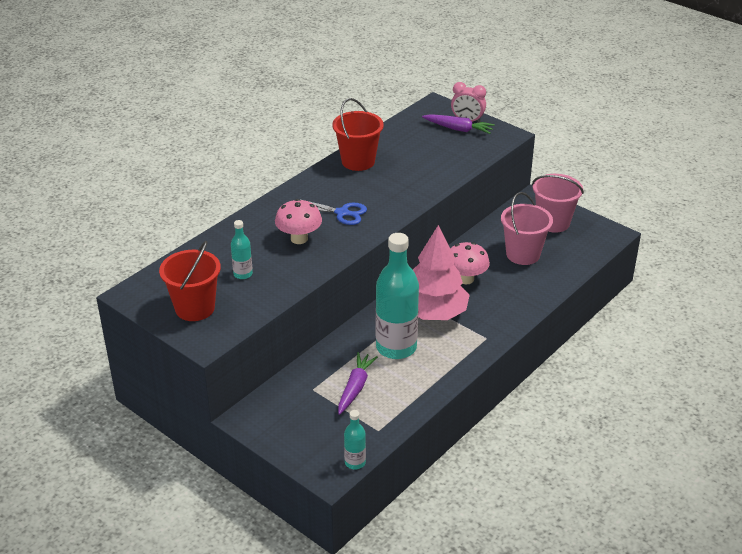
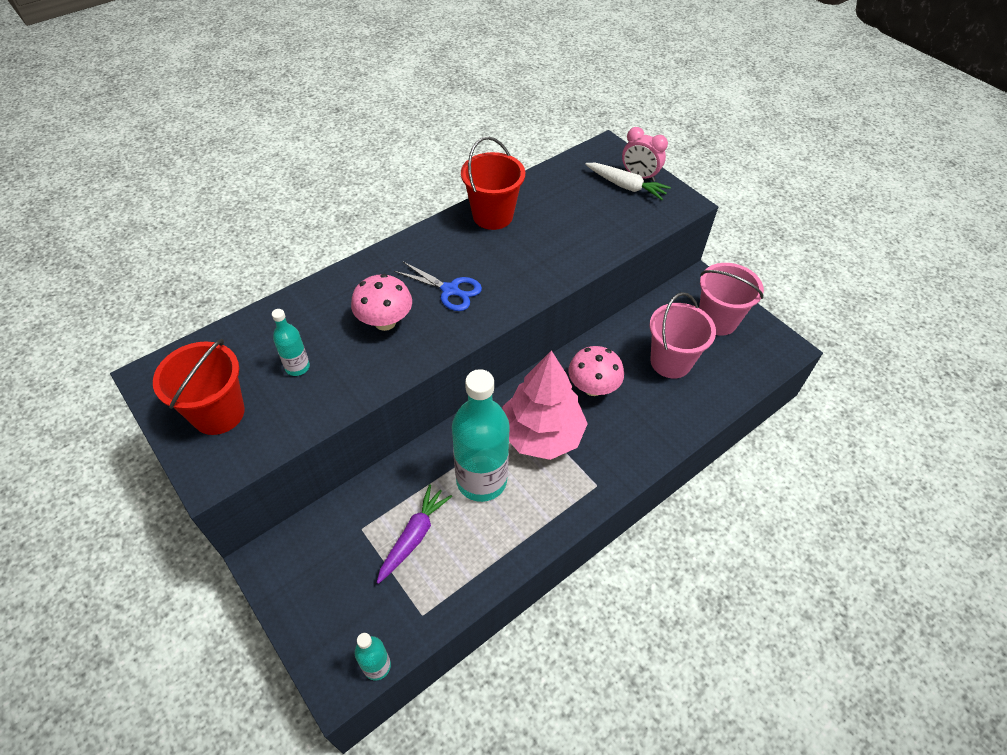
camera: 10 degrees right, 15 degrees up
(458, 129) = (626, 186): purple carrot -> white carrot

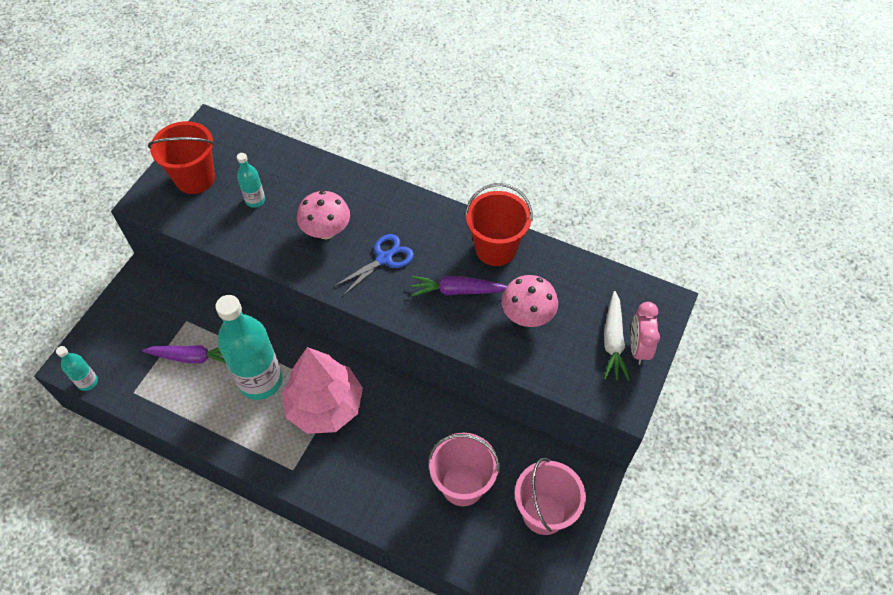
camera: 65 degrees right, 5 degrees up
(450, 290) = (384, 258): blue scissors -> blue scissors turned 135 degrees counterclockwise
(520, 255) = (457, 291): none -> purple carrot
(593, 387) = (395, 427): pink mushroom -> pink mushroom (527, 316)

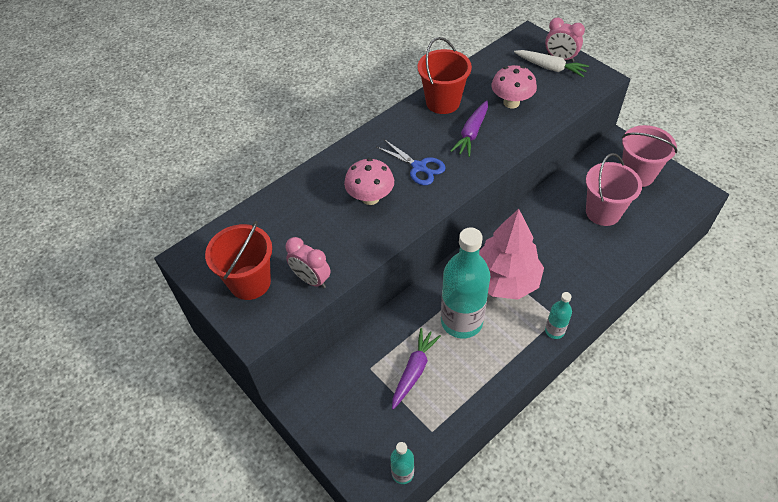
camera: 65 degrees left, 5 degrees down
(211, 221) = (311, 279): none -> pink clock
(255, 200) = (306, 240): turquoise bottle -> turquoise bottle (554, 331)
(384, 258) = (419, 167): blue scissors -> blue scissors turned 150 degrees clockwise

